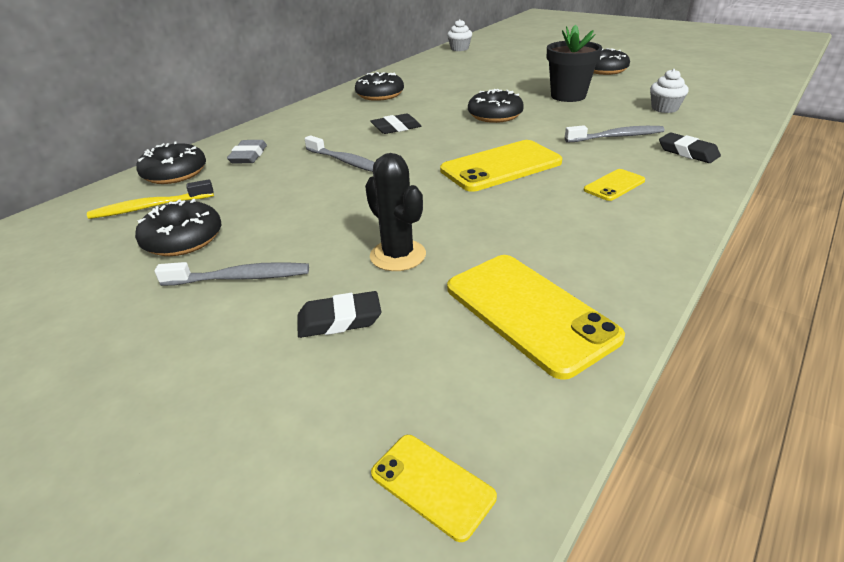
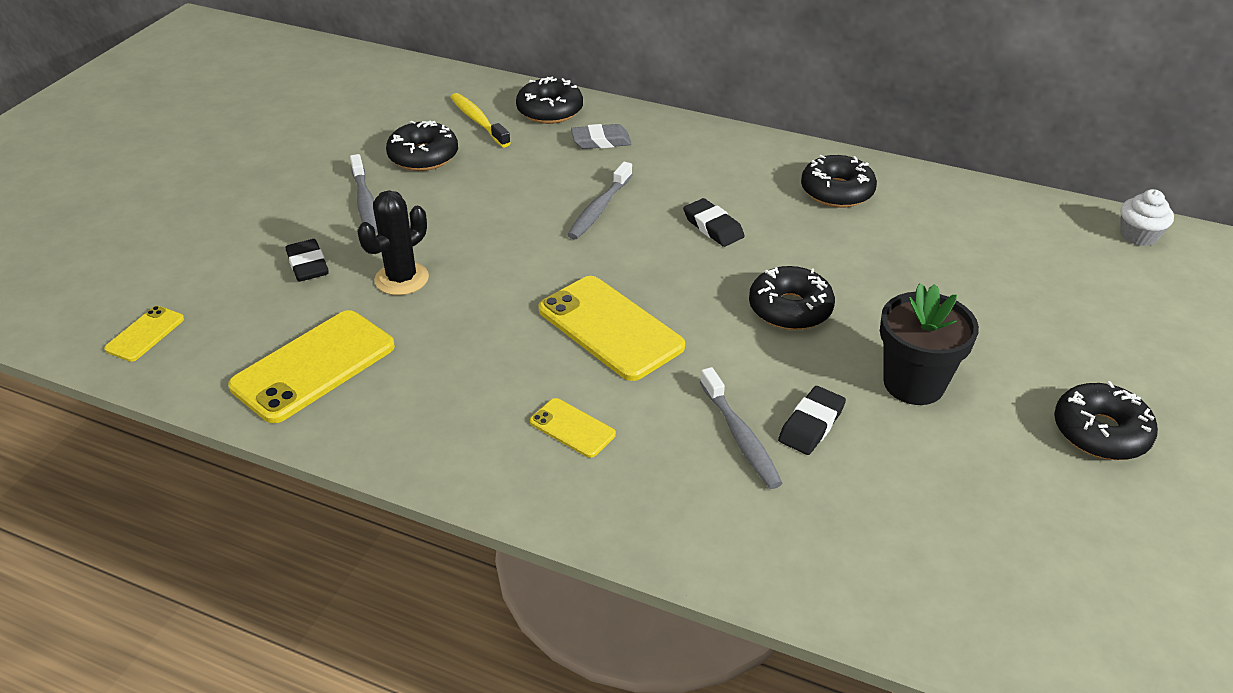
camera: 75 degrees right, 5 degrees up
(664, 108) = (895, 503): white cupcake -> none
(687, 152) = (699, 512): black eraser -> black eraser (811, 425)

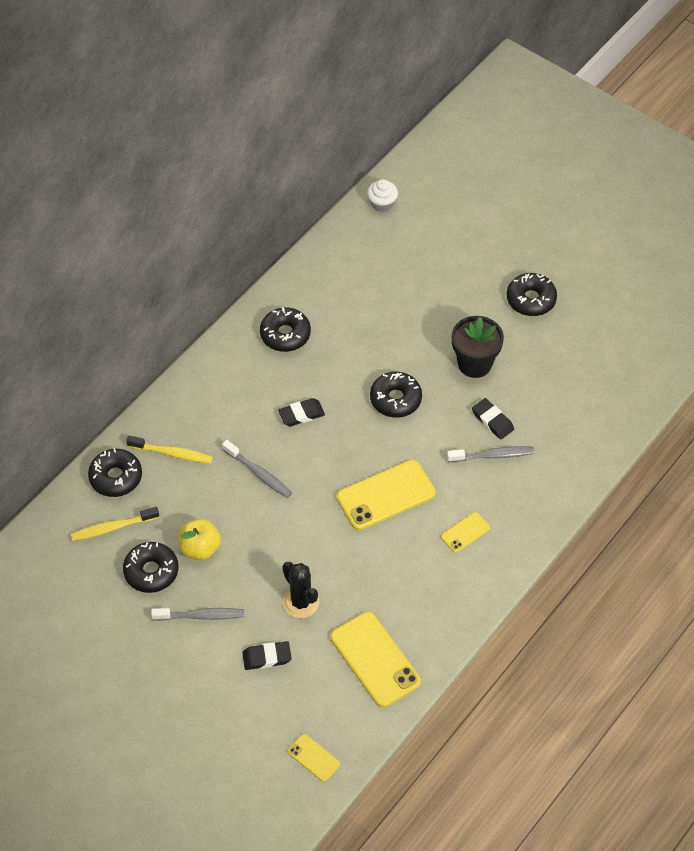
camera: 75 degrees left, 15 degrees up
(466, 184) = (200, 548): none -> yellow apple
(601, 141) = (172, 453): grey eraser -> yellow toothbrush

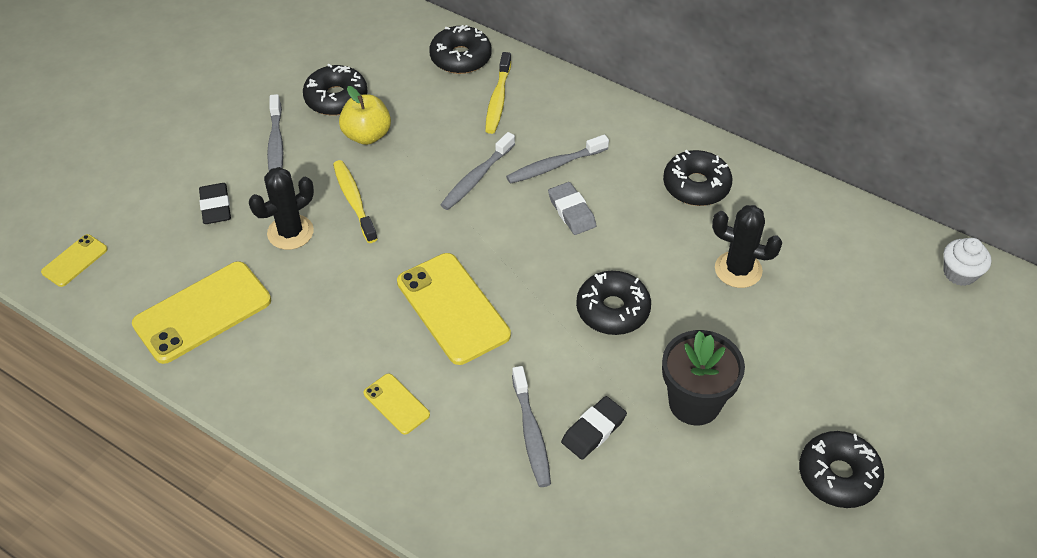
camera: 85 degrees right, 5 degrees down
(112, 528) = (393, 62): yellow toothbrush -> yellow toothbrush (354, 200)
(252, 421) = (554, 165): none -> grey toothbrush
(301, 414) = (571, 211): black eraser -> grey eraser
(367, 322) = (738, 270): none -> black cactus

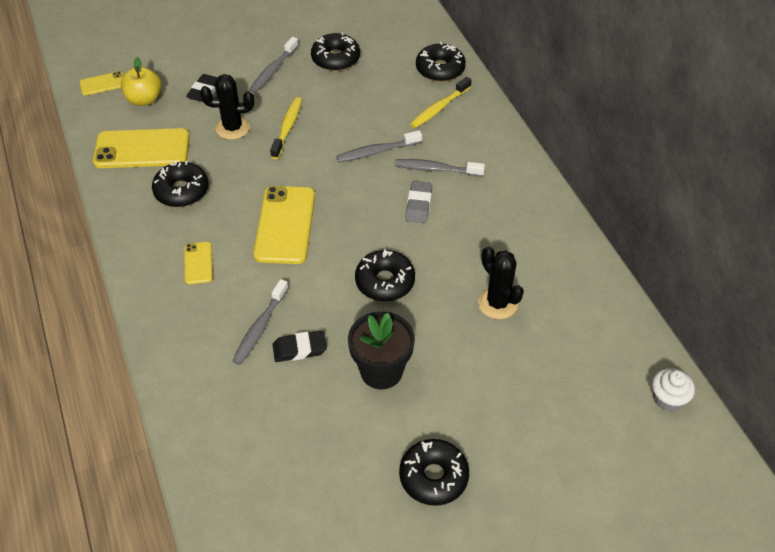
camera: 35 degrees right, 0 degrees up
(367, 135) = (333, 91): yellow apple -> yellow apple (144, 99)
(696, 186) = (523, 232): black donut -> black donut (181, 191)

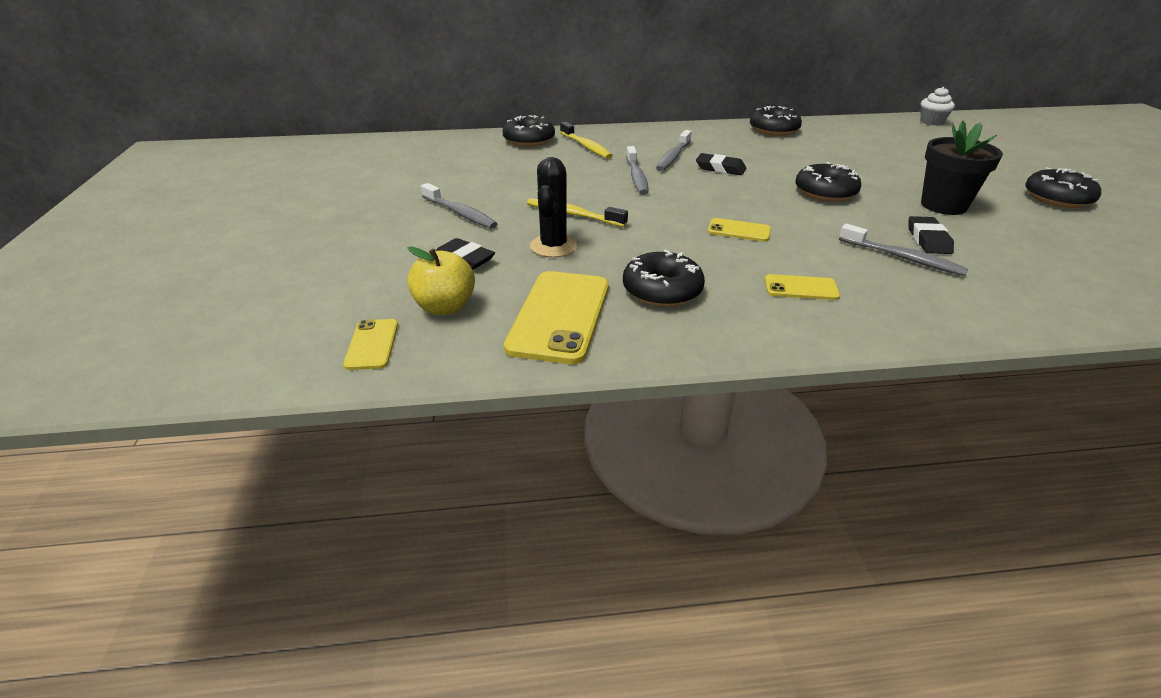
camera: 75 degrees left, 15 degrees down
(285, 225) = (739, 230): yellow phone -> yellow phone, size x0.50
(335, 59) = (470, 180): black donut -> black donut (774, 130)
(418, 205) = (720, 168): grey eraser -> black eraser
(497, 303) = (847, 155): black cactus -> none

